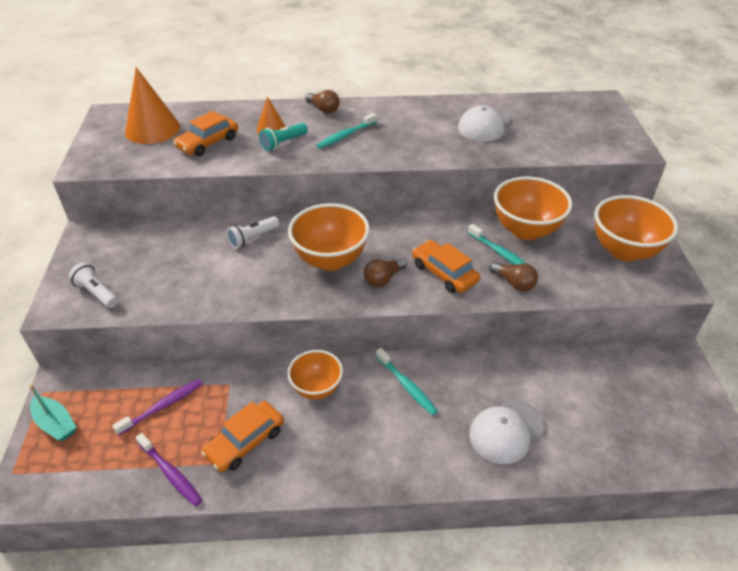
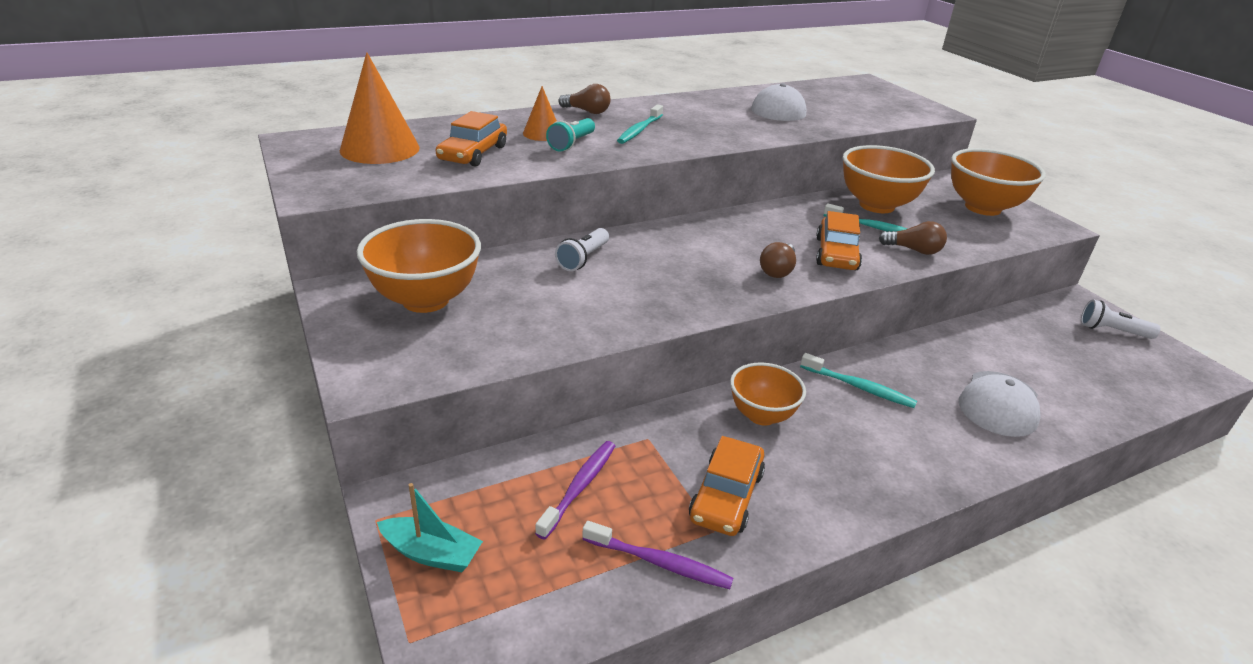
camera: 25 degrees left, 10 degrees down
(96, 293) = (416, 353): white flashlight -> white flashlight (1112, 331)
(330, 260) = (699, 263): orange bowl -> orange bowl (425, 300)
(444, 273) = (836, 254): orange car -> orange car turned 105 degrees counterclockwise

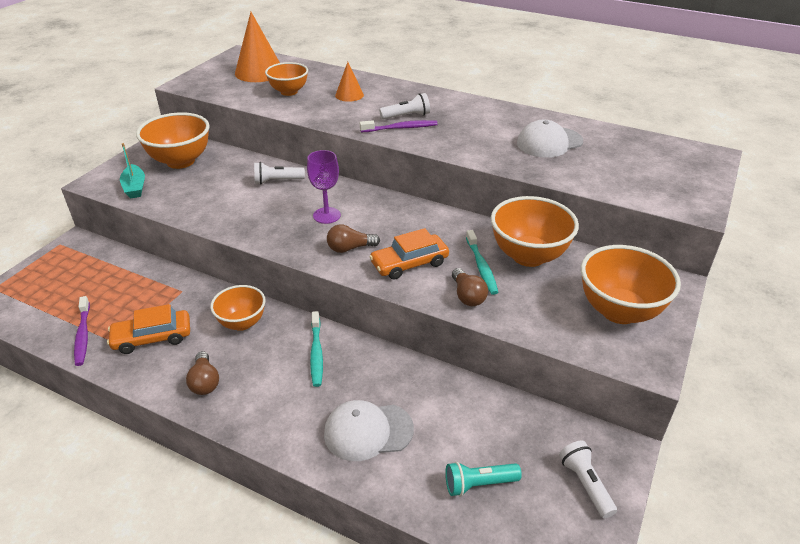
camera: 55 degrees right, 5 degrees up
(431, 553) = (47, 268): turquoise boat -> turquoise boat (135, 187)
(473, 153) = (289, 92): orange car -> orange bowl
(571, 144) = (347, 108): turquoise flashlight -> turquoise flashlight (478, 484)
(579, 487) = (122, 287): purple toothbrush -> purple toothbrush (400, 128)
(587, 111) = (410, 91): brown light bulb -> brown light bulb (205, 382)
(639, 130) = (407, 116): turquoise toothbrush -> white flashlight
(698, 259) = (326, 215): none -> purple goblet

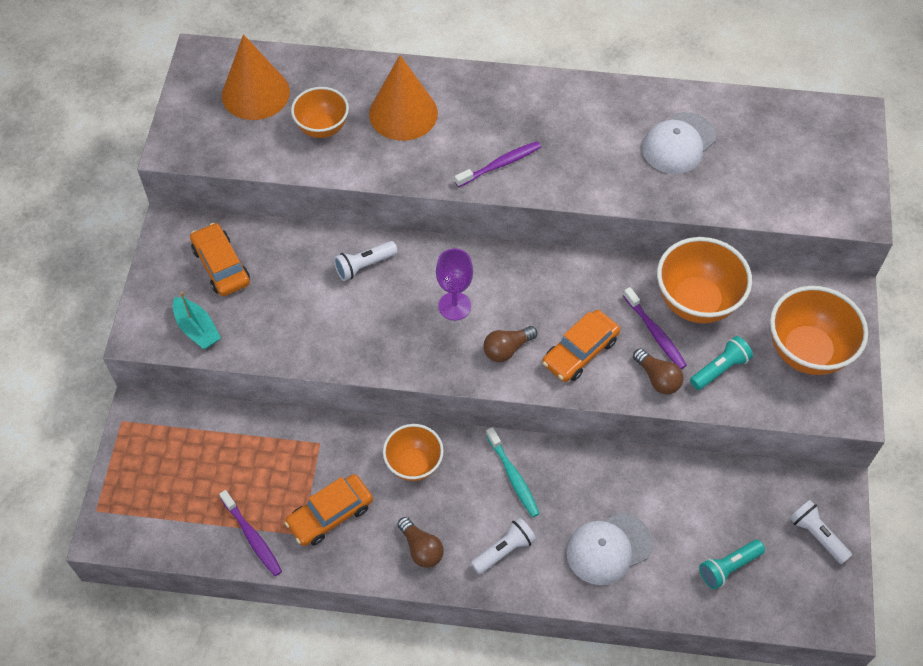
camera: 20 degrees left, 20 degrees up
(180, 161) = (221, 265): orange bowl -> orange car
(349, 95) = (403, 113): orange cone -> orange cone, size x1.82
(407, 116) = (496, 138): white flashlight -> white flashlight (504, 550)
(481, 267) = (655, 333): turquoise toothbrush -> purple toothbrush
(529, 303) = (720, 369): none -> turquoise flashlight

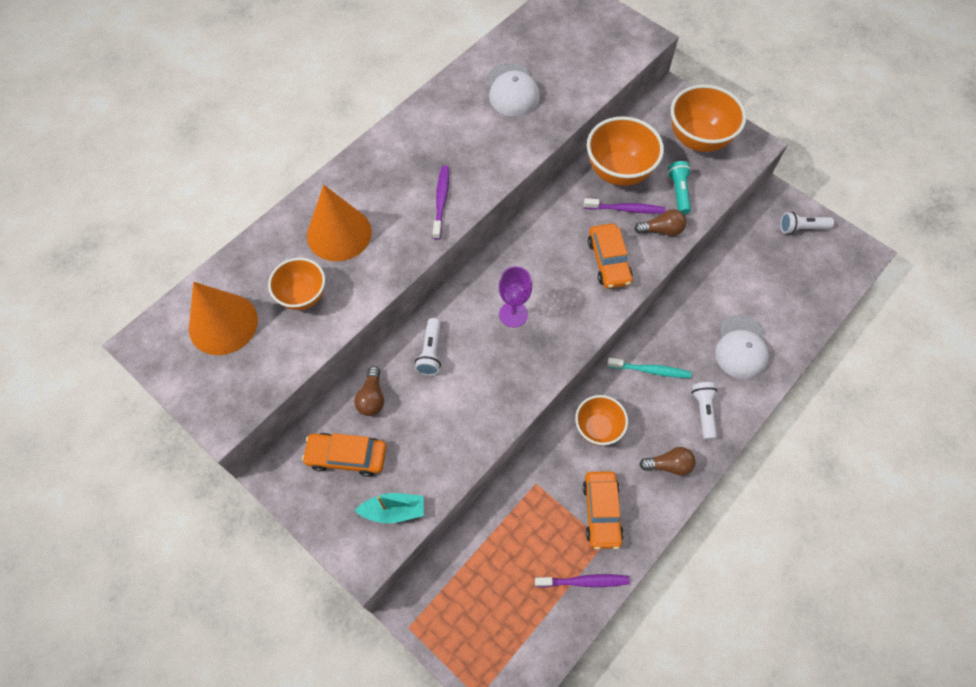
camera: 55 degrees left, 5 degrees up
(507, 349) = (574, 303): brown light bulb -> brown light bulb (372, 398)
(728, 567) = (795, 288): turquoise flashlight -> none

